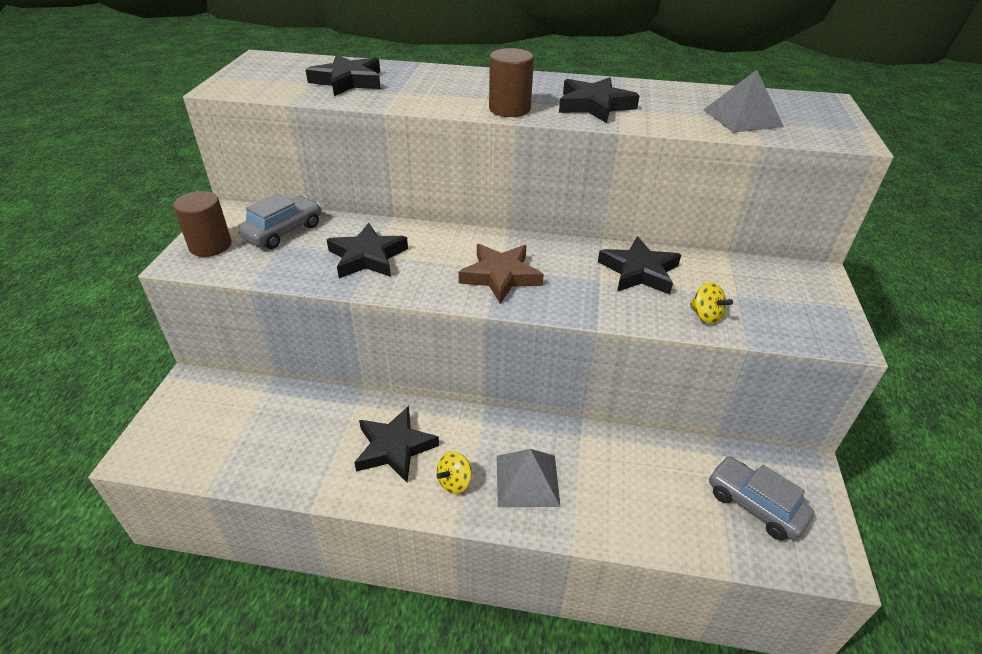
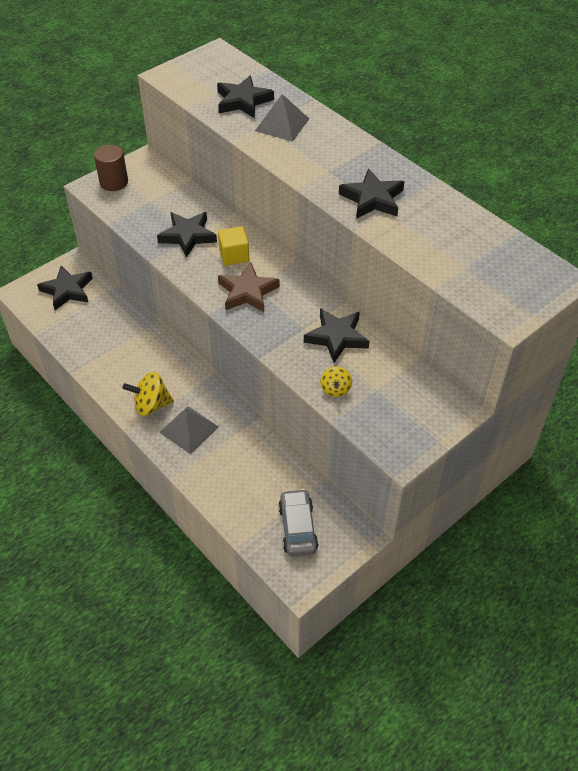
camera: 40 degrees right, 10 degrees up
(283, 231) = (161, 191): grey car -> none
(394, 448) = (140, 366): black star -> black star (67, 290)
(442, 251) = (234, 255): none -> yellow cube
(454, 482) = (151, 405): yellow spinning top -> yellow spinning top, size x1.61
(509, 109) = (311, 176): brown cylinder -> none
(742, 118) = (460, 261): grey pyramid -> grey pyramid (282, 124)

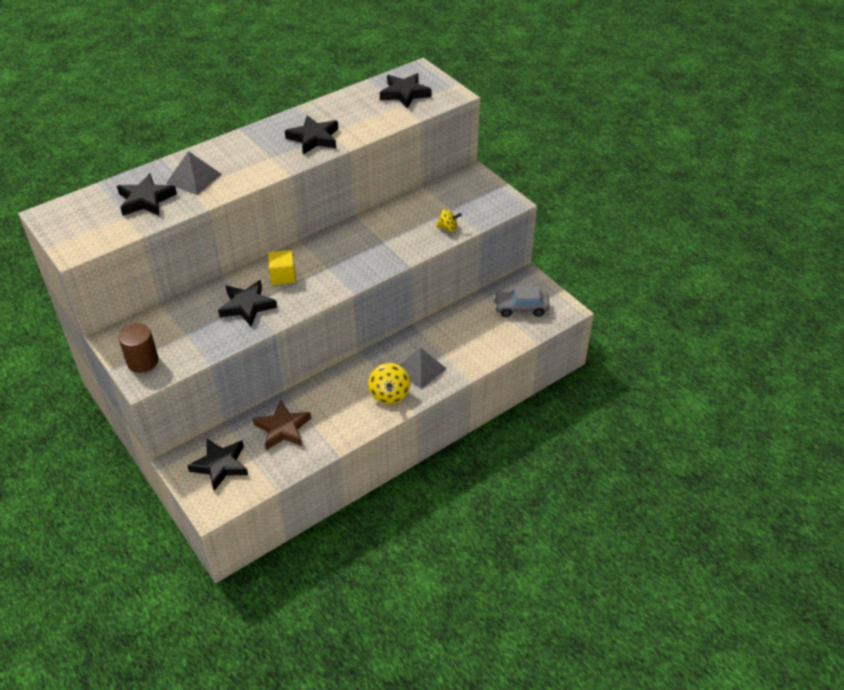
camera: 85 degrees left, 5 degrees down
(247, 292) = (332, 269): brown star -> brown star (283, 428)
(336, 337) = (394, 223): black star -> black star (404, 94)

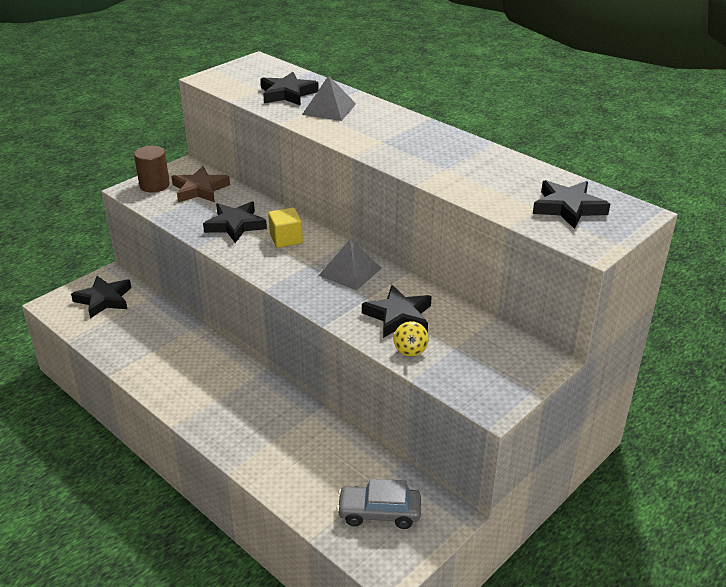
camera: 80 degrees right, 10 degrees down
(283, 428) = (150, 330): brown star -> brown star (200, 189)
(314, 138) = (430, 160): black star -> black star (398, 316)
(389, 394) = (201, 400): yellow spinning top -> none
(420, 369) = (245, 422): grey pyramid -> grey pyramid (350, 271)
(520, 308) = (379, 513): grey car -> grey car turned 75 degrees counterclockwise

